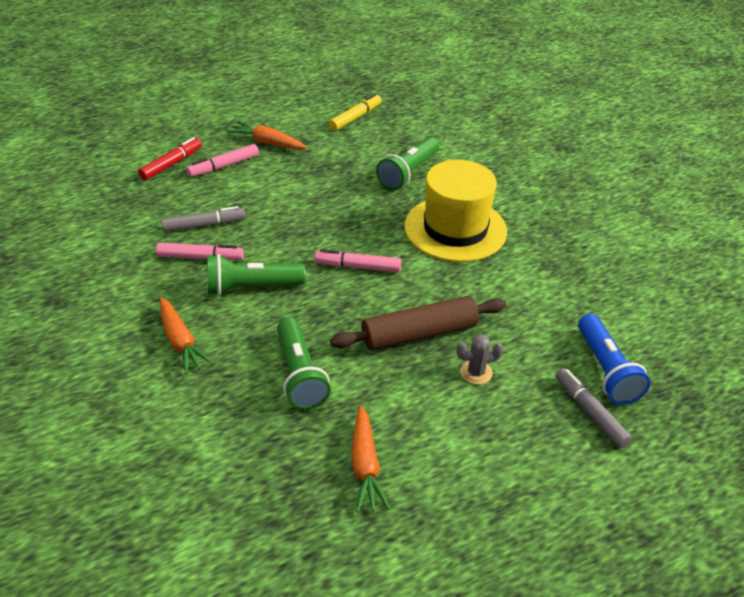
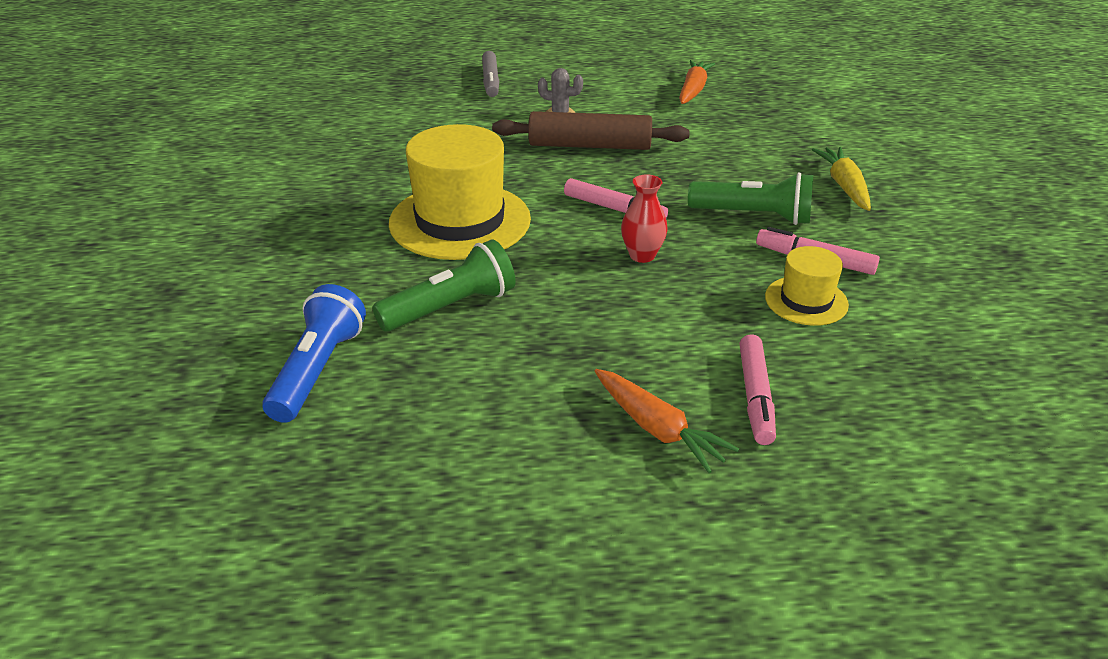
camera: 155 degrees left, 5 degrees down
(171, 164) = (858, 426): red marker -> none
(181, 342) = (844, 186): orange carrot -> yellow carrot
(203, 225) = (806, 301): grey marker -> yellow hat
(224, 166) = (755, 396): pink marker -> pink marker turned 105 degrees clockwise
(299, 375) = (725, 142): green flashlight -> none
(318, 232) = (642, 255): none -> red vase
(355, 117) = (448, 448): yellow marker -> none
(606, 370) = (446, 95): blue flashlight -> blue flashlight (318, 369)

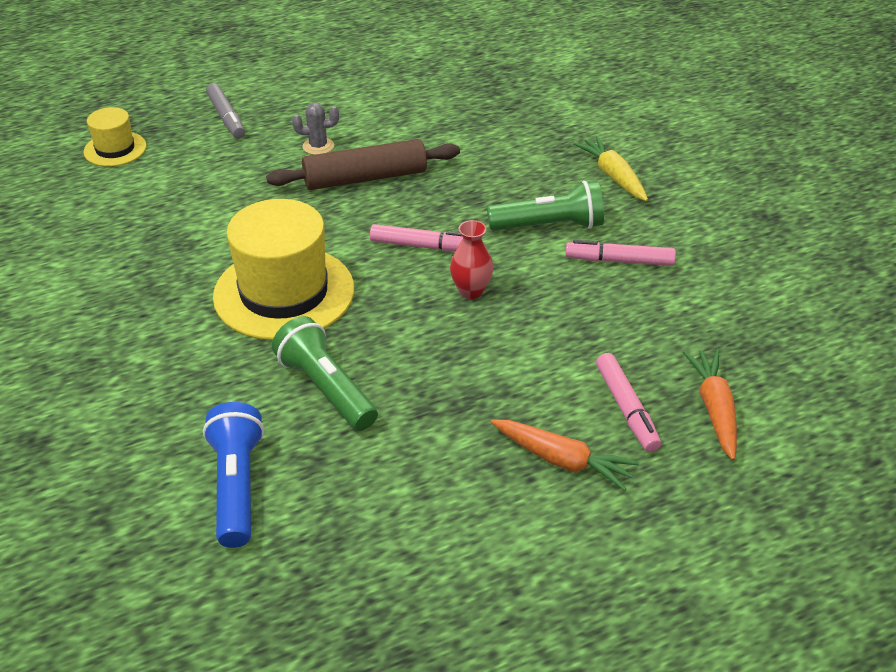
camera: 20 degrees left, 5 degrees up
(451, 307) = (326, 388): green flashlight -> green flashlight turned 75 degrees counterclockwise
(693, 90) = (433, 91): orange carrot -> orange carrot (714, 409)
(806, 301) = (628, 304): yellow hat -> yellow hat (115, 149)

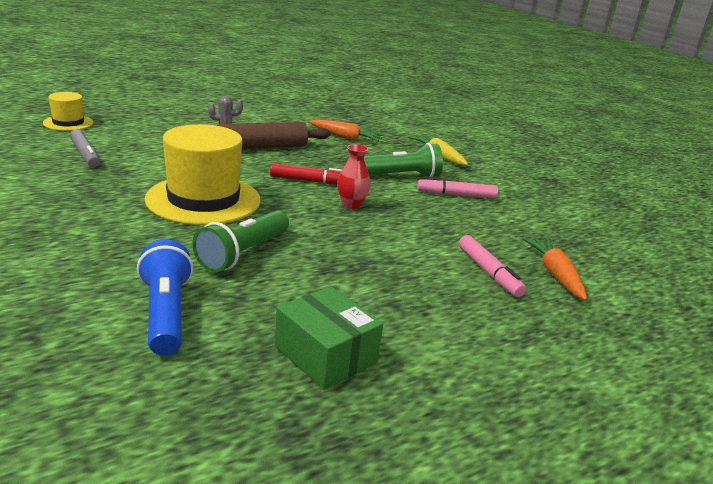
camera: 10 degrees left, 15 degrees down
(226, 117) = (156, 114): grey marker -> grey marker (85, 154)
(326, 388) = (242, 254): green flashlight -> green flashlight turned 105 degrees counterclockwise
(404, 543) = (325, 355): none -> green box
(422, 246) = (309, 181): pink marker -> red marker
(562, 460) = (448, 302): orange carrot -> orange carrot (345, 137)

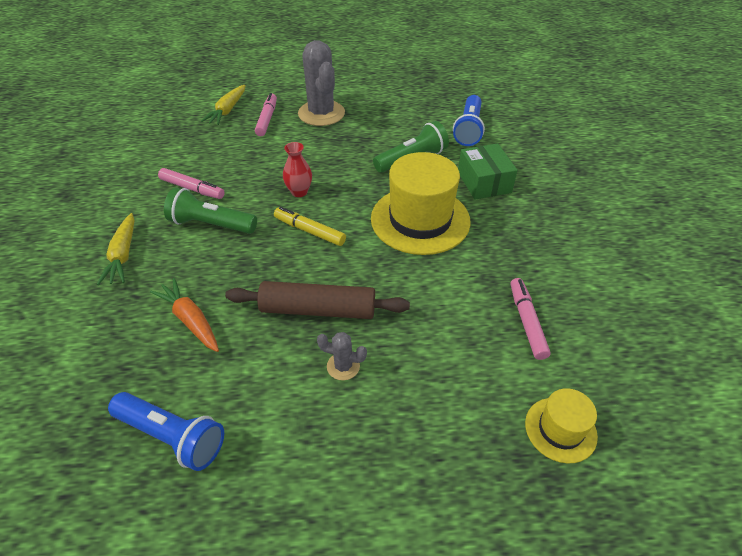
camera: 150 degrees left, 20 degrees up
(85, 154) = (527, 322): grey marker -> pink marker
(302, 110) = (172, 437): none -> blue flashlight
(309, 181) = (310, 231): red marker -> yellow marker
(325, 355) = (399, 97): green box -> green box (484, 182)
(427, 295) = (321, 113): none -> grey cactus
(555, 274) = (227, 110): orange carrot -> yellow carrot

